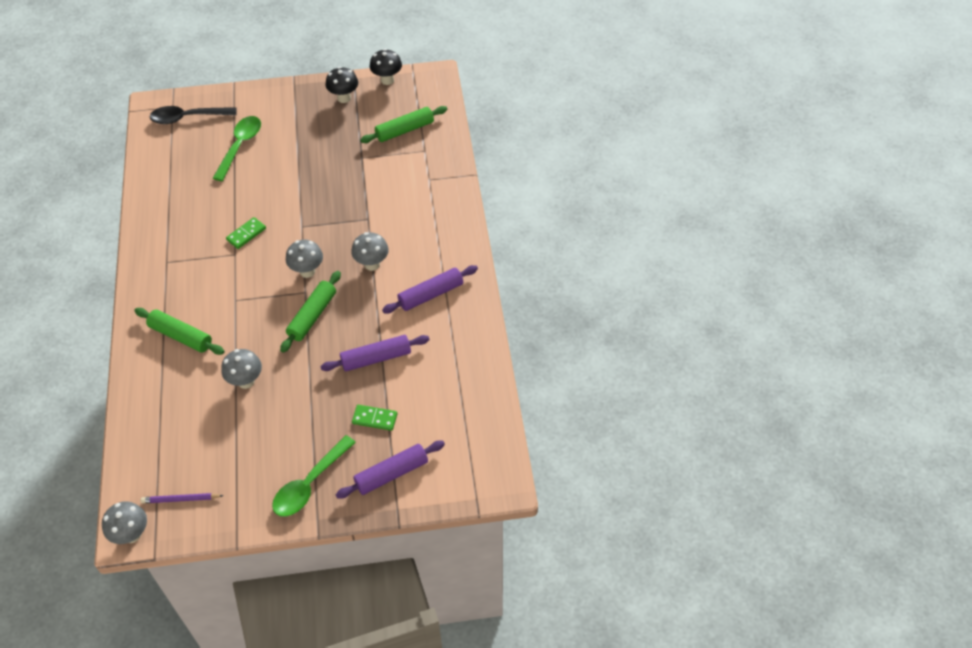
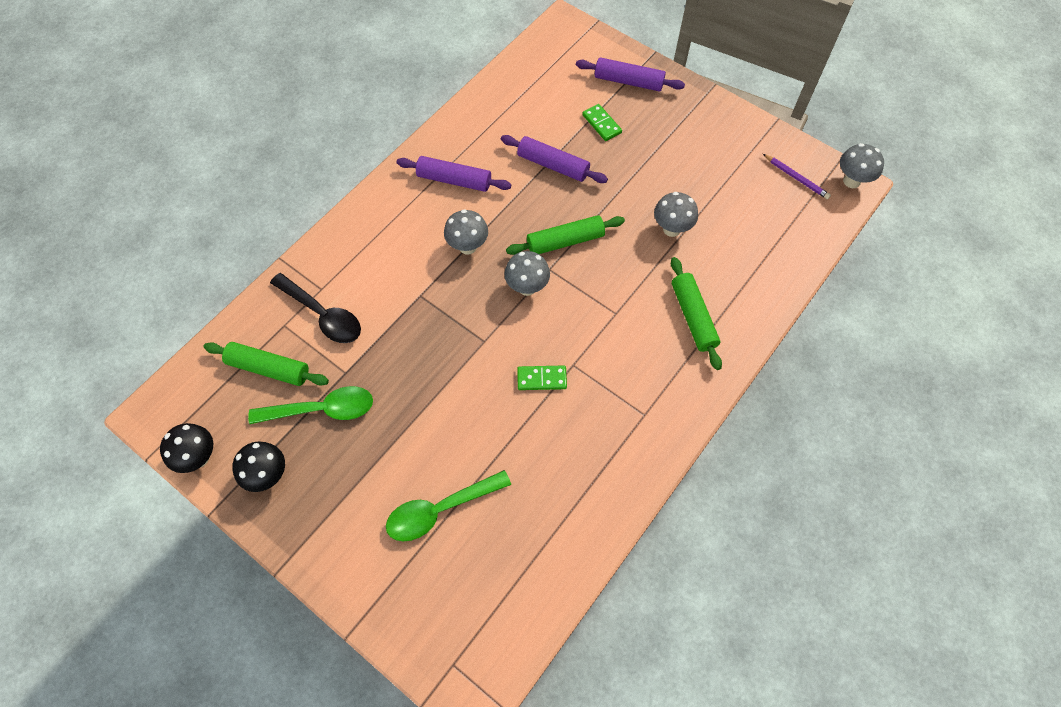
camera: 135 degrees left, 10 degrees up
(188, 118) = (453, 622): black spoon -> black spoon (323, 315)
(309, 484) = (691, 117): green spoon -> green spoon (322, 409)

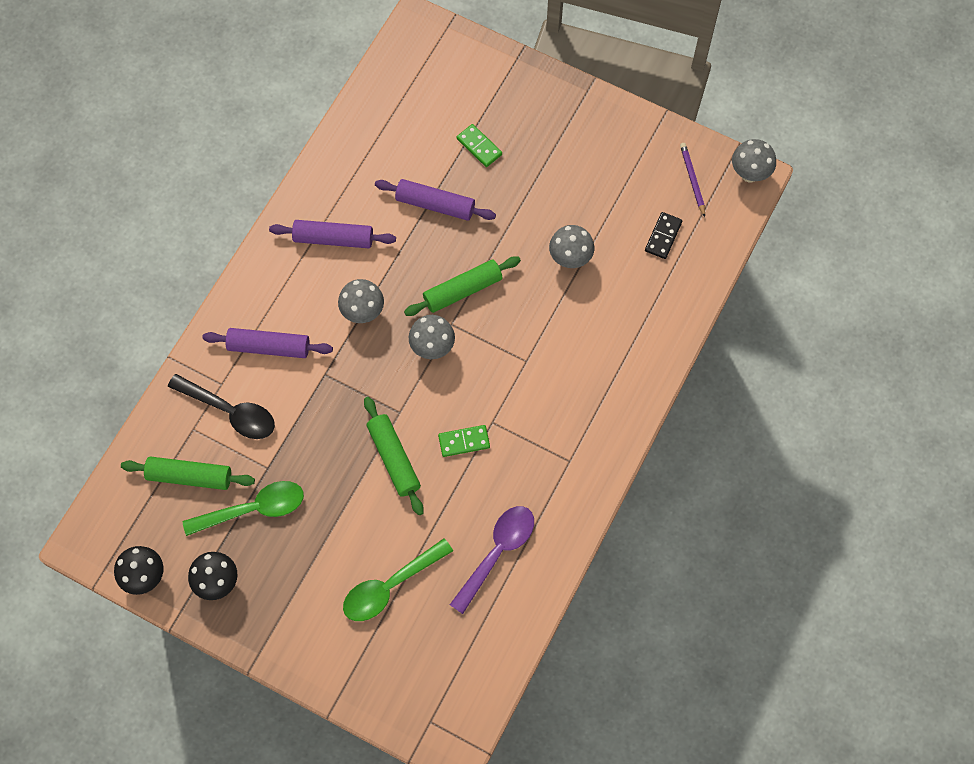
camera: 10 degrees left, 5 degrees up
(556, 494) = (497, 552): none -> purple spoon
(628, 81) = (500, 89): purple rolling pin -> purple rolling pin (269, 347)
(693, 317) = (604, 352): green rolling pin -> green rolling pin (394, 458)
(763, 222) = (663, 236): none -> black domino
(796, 178) = (692, 179): purple pencil -> purple pencil turned 135 degrees counterclockwise

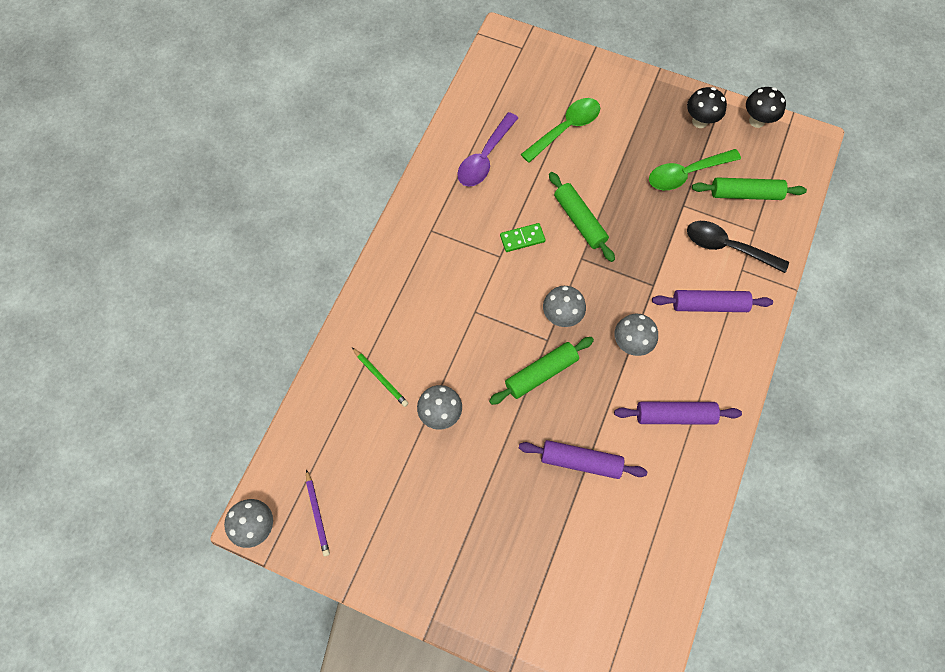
camera: 175 degrees right, 0 degrees up
(479, 146) = (544, 534): green domino -> none
(630, 299) = (380, 378): none -> green pencil
(663, 236) = (349, 446): black domino -> none

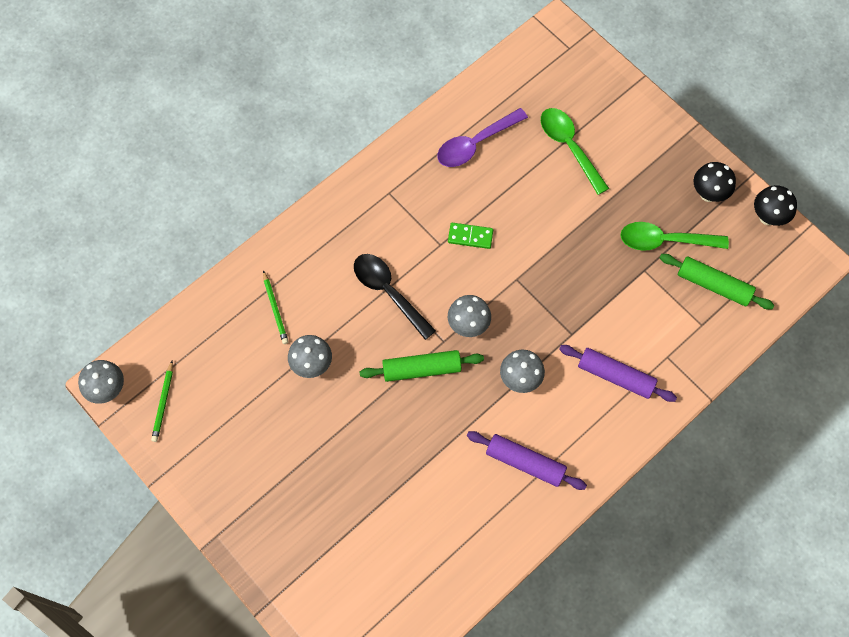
camera: 25 degrees right, 0 degrees up
(317, 514) = (163, 403): purple pencil -> green pencil
(566, 128) = (569, 147): green spoon -> green spoon turned 105 degrees counterclockwise
(579, 220) = (534, 242): green rolling pin -> none
(580, 461) = (415, 464): purple rolling pin -> none
(727, 247) = (665, 329): black spoon -> black spoon (388, 292)

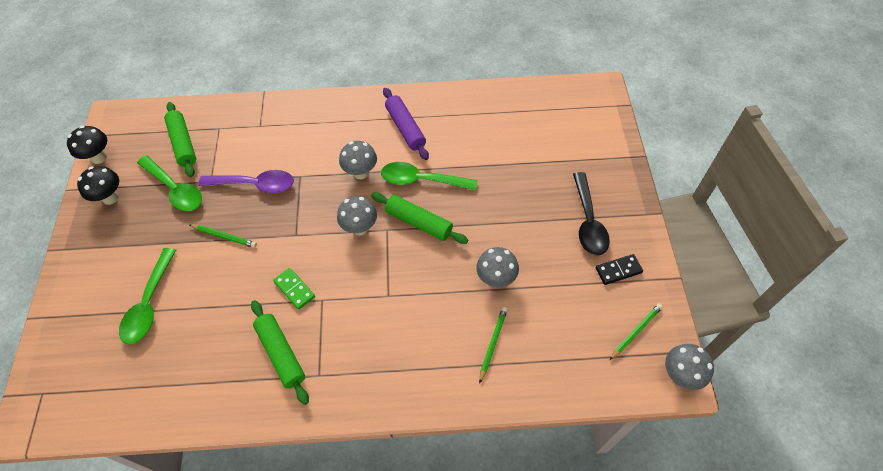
camera: 140 degrees left, 10 degrees down
(209, 452) = (618, 270): none -> black domino
(388, 292) = (393, 292): black spoon -> black spoon (588, 221)
(431, 186) = (281, 354): none -> green rolling pin
(456, 414) = (421, 180): none -> green spoon
(475, 144) = (210, 364): purple spoon -> purple spoon (255, 184)
(574, 234) = (224, 236): none -> green pencil
(615, 376) = (301, 136): purple rolling pin -> none

